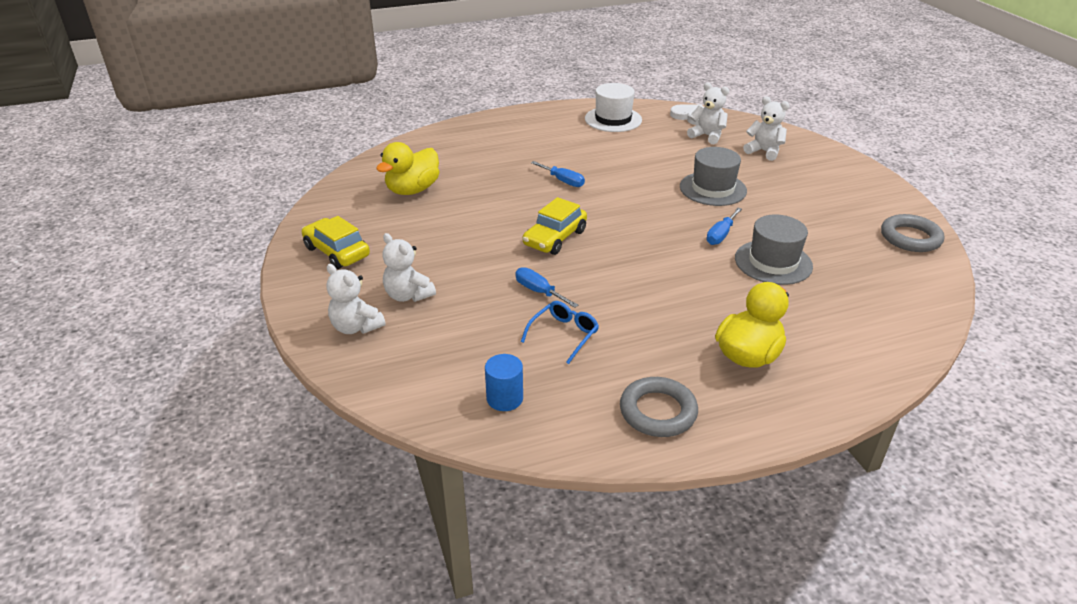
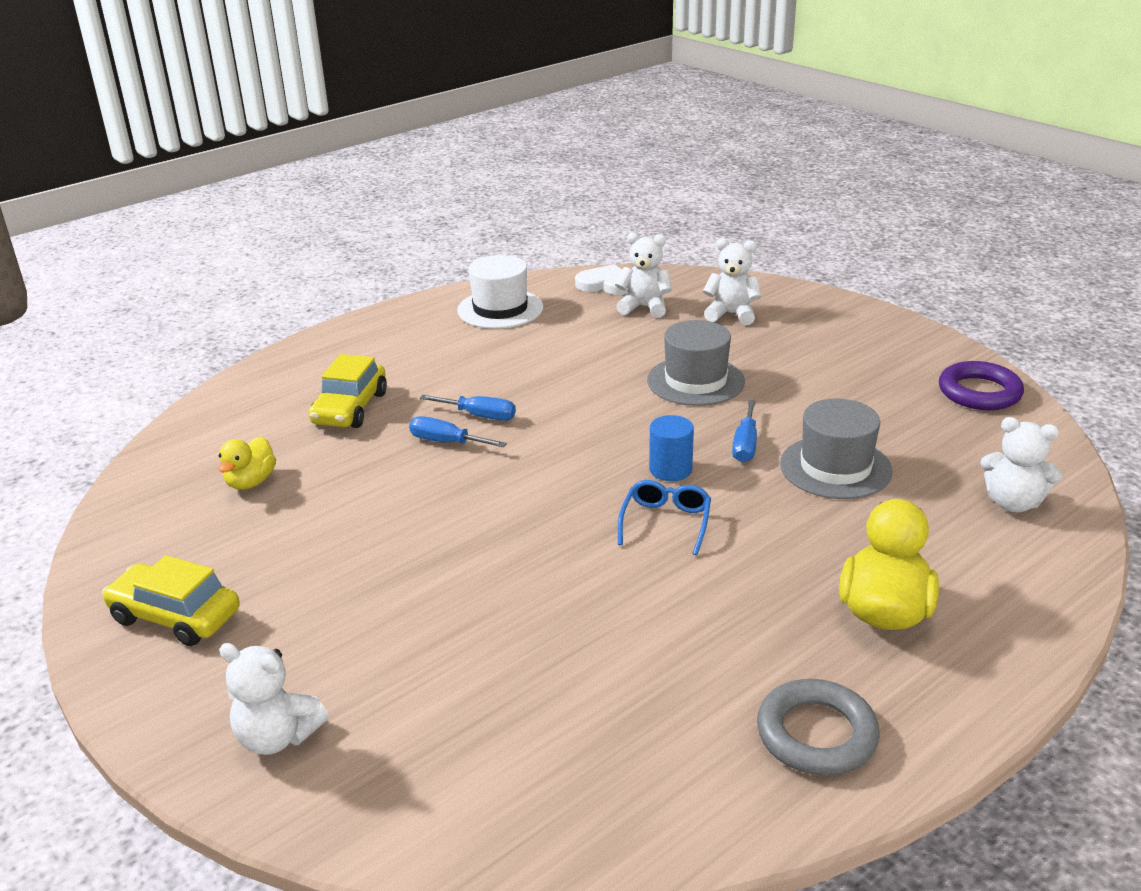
camera: 20 degrees left, 5 degrees down
(408, 295) = (337, 658): white teddy bear -> white teddy bear (1013, 503)
(412, 190) = (251, 482): yellow duck -> yellow duck, size x0.61
(504, 398) = (585, 785): blue cylinder -> blue cylinder (670, 469)
(539, 291) = (540, 596): blue screwdriver -> blue screwdriver (446, 442)
(555, 238) = (516, 506): yellow car -> yellow car (350, 408)
(564, 334) = (615, 653): blue glasses -> blue glasses (666, 521)
(910, 238) = (979, 392): grey ring -> purple ring

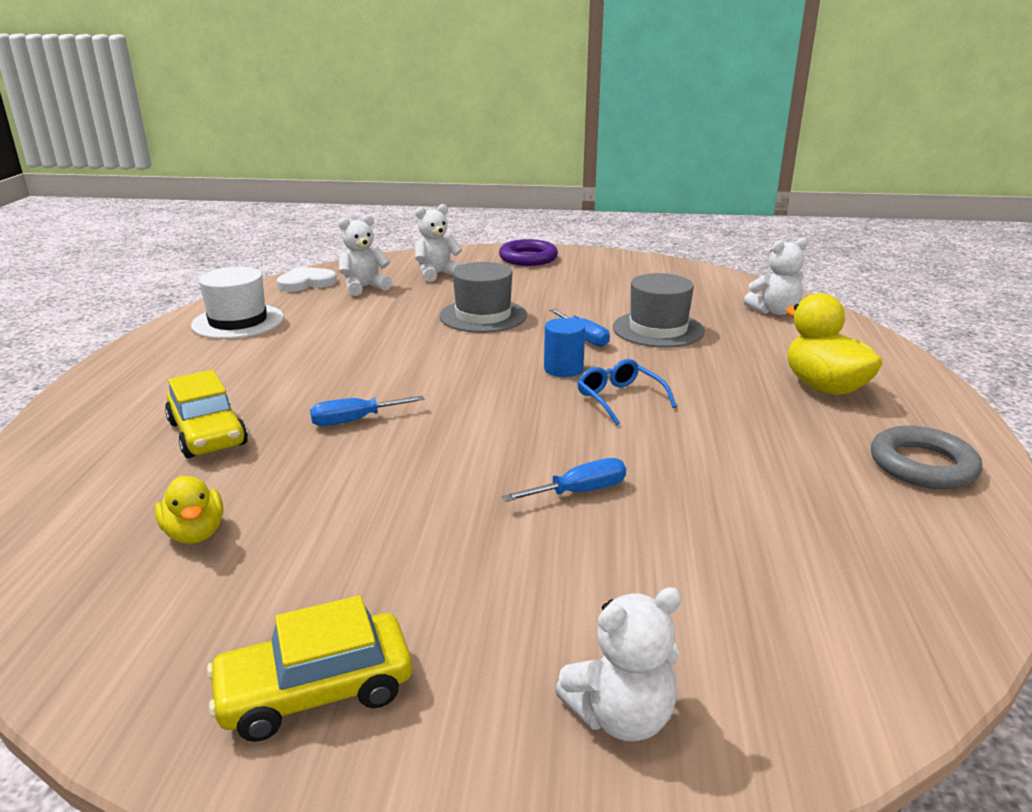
camera: 45 degrees left, 5 degrees down
(479, 416) = (351, 393): blue screwdriver -> blue screwdriver (579, 492)
(979, 392) = (658, 269): purple ring -> purple ring (528, 258)

